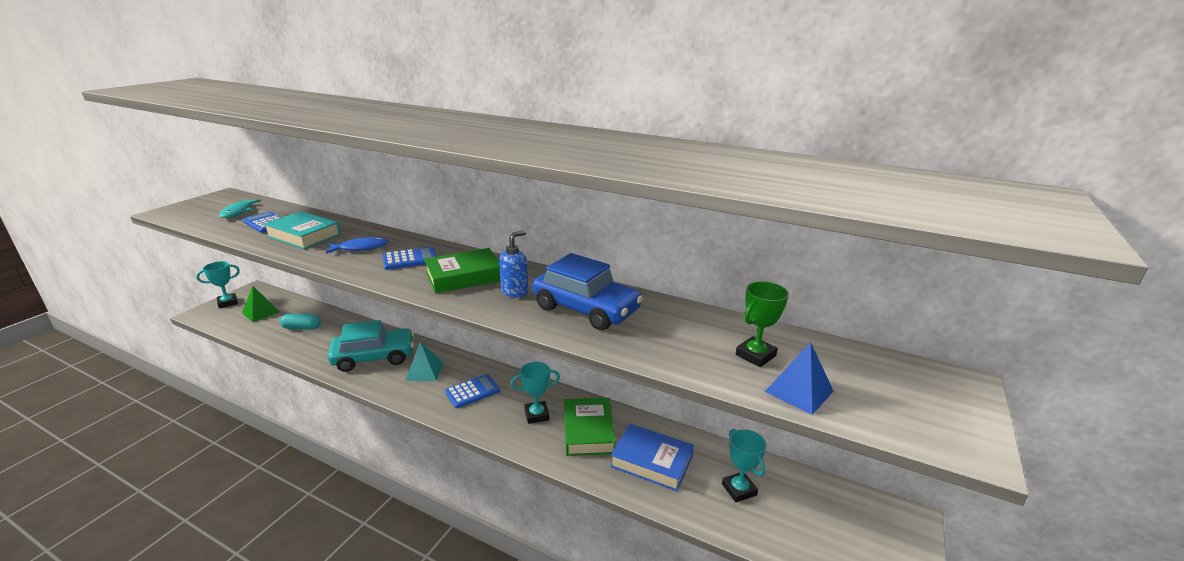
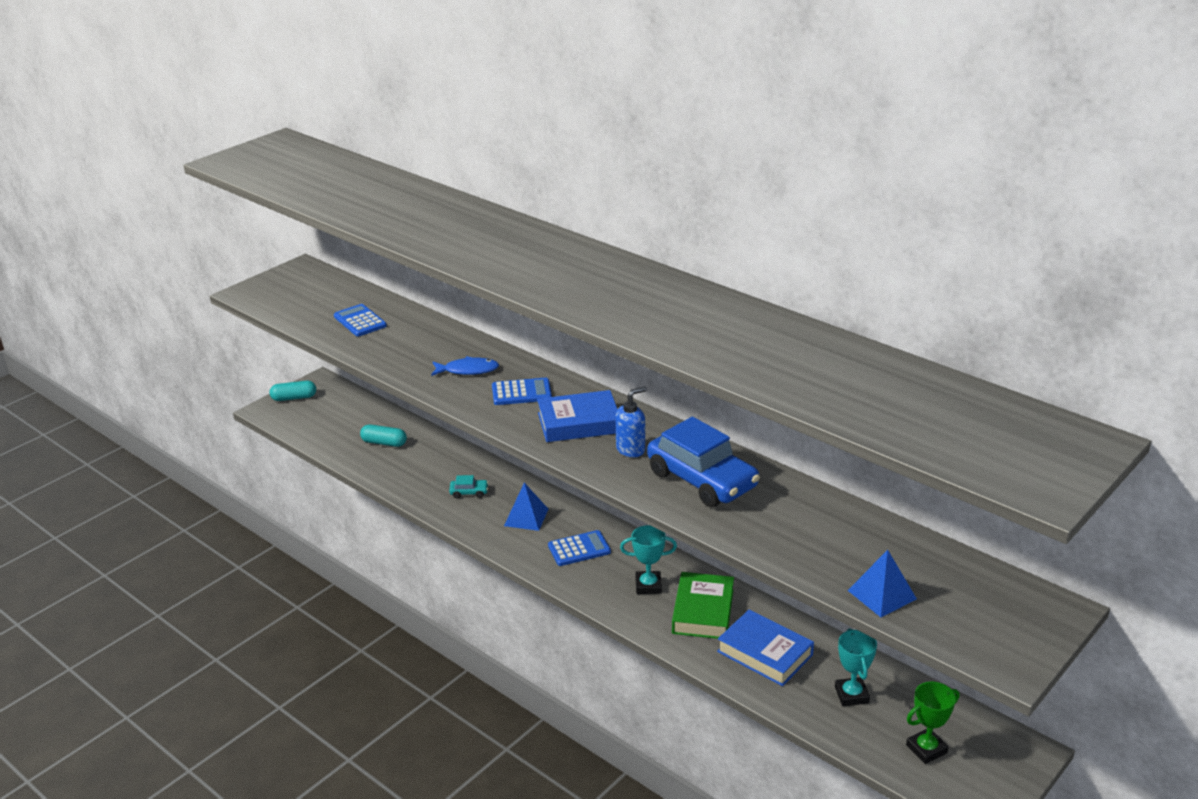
camera: 15 degrees right, 5 degrees up
(228, 303) = (294, 398): turquoise trophy -> turquoise capsule
(238, 212) = (325, 300): turquoise fish -> none
(260, 312) = (334, 416): green pyramid -> none
(303, 235) = (403, 345): turquoise book -> none
(374, 357) = (469, 492): turquoise car -> turquoise car, size x0.40
(424, 371) = (526, 517): turquoise pyramid -> blue pyramid
(464, 276) = (579, 423): green book -> blue book
(755, 355) = (859, 553): green trophy -> green trophy (926, 749)

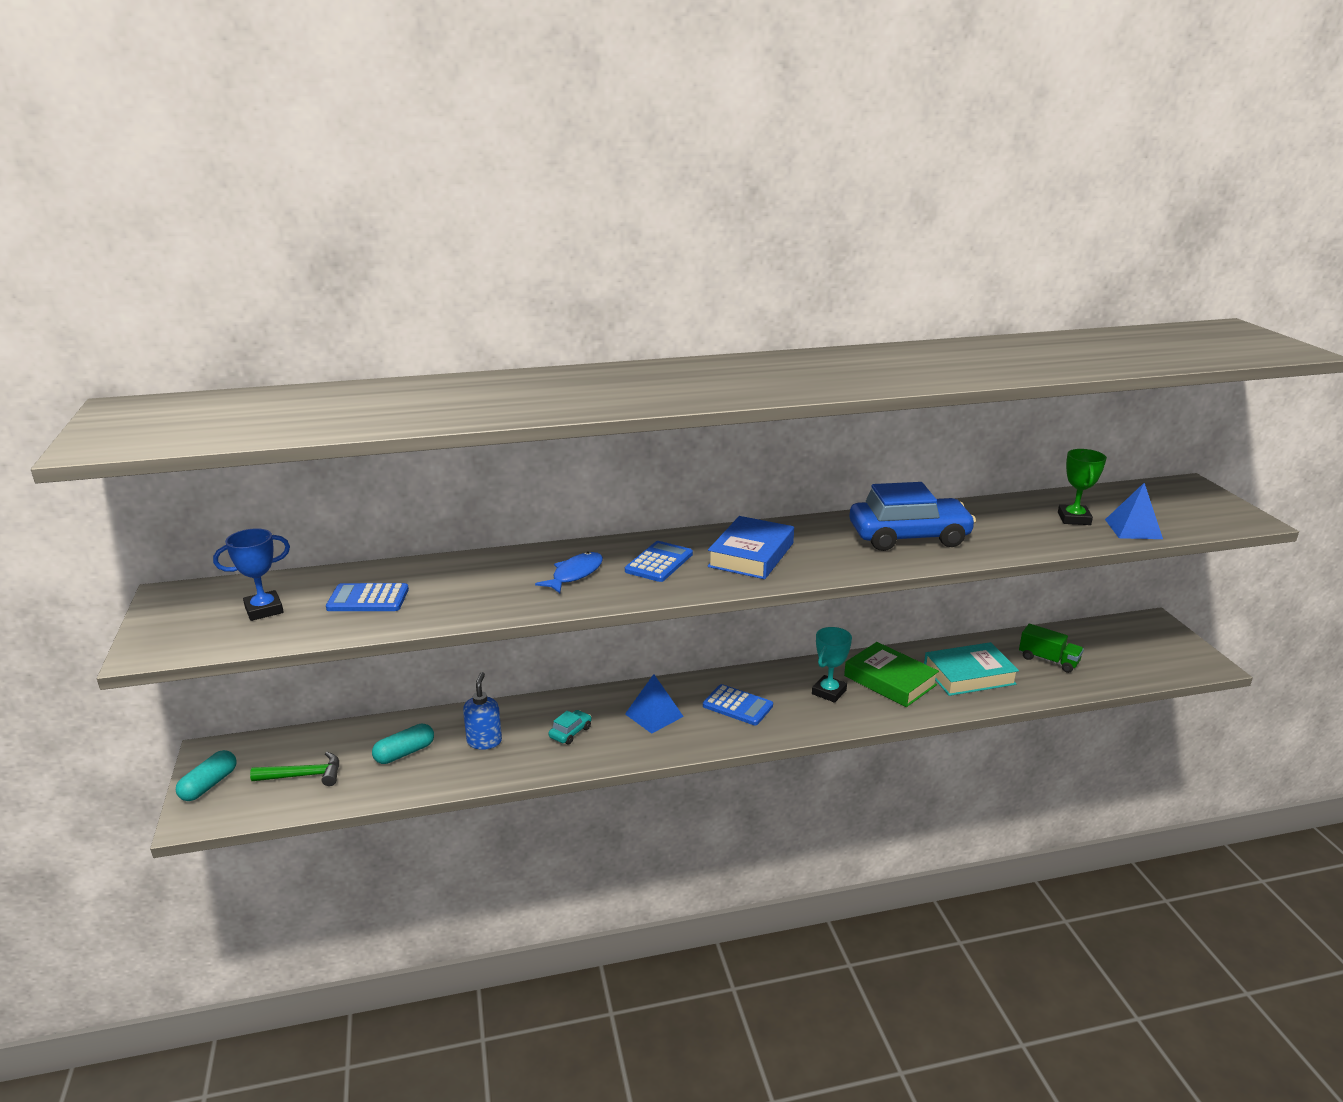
camera: 55 degrees left, 5 degrees down
(315, 299) = (264, 610): none -> blue trophy
(330, 422) = (304, 775): none -> green hammer
(579, 549) = (737, 706): blue calculator -> blue calculator turned 105 degrees clockwise
(631, 449) = (825, 548): blue soap dispenser -> blue soap dispenser (484, 741)
(764, 653) = (969, 675): blue book -> turquoise book
(851, 695) = (1048, 660): turquoise trophy -> green truck
(926, 749) = (1129, 657): green trophy -> green trophy (1074, 519)

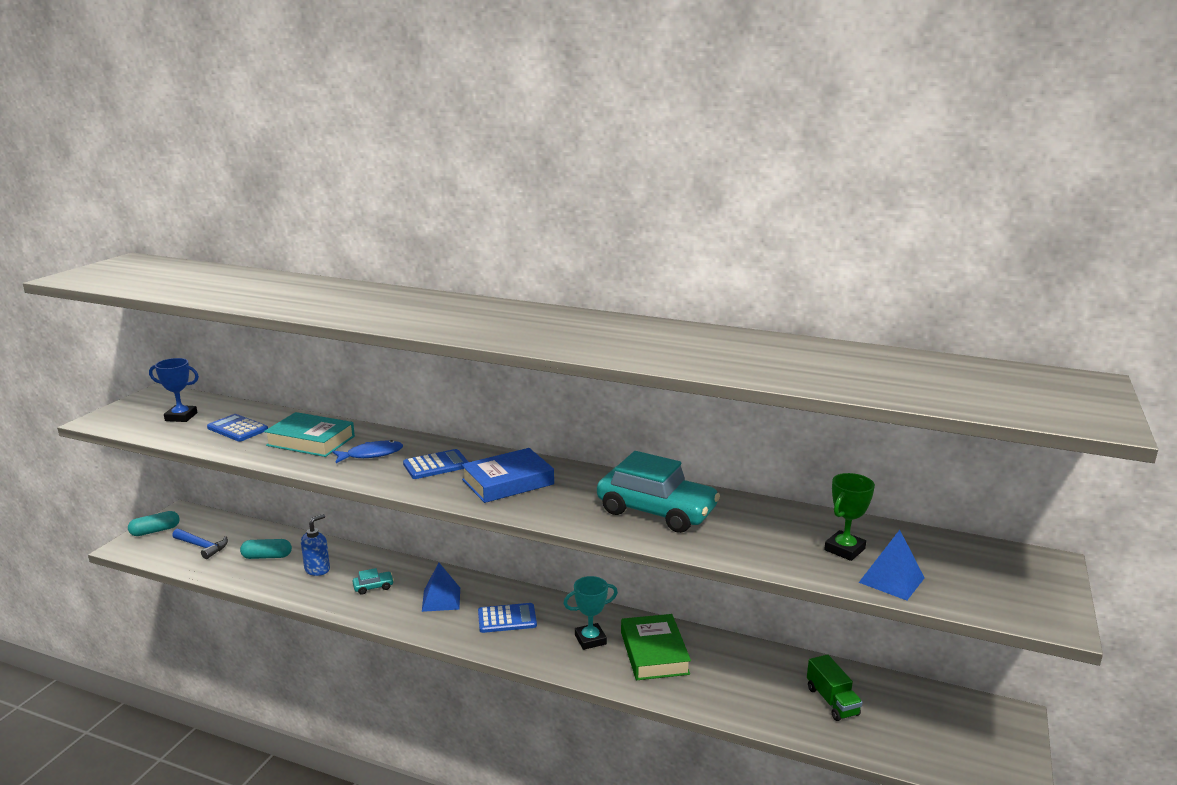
camera: 35 degrees right, 5 degrees down
(304, 775) = (202, 546): green hammer -> blue hammer
(737, 706) = (507, 619): blue calculator -> blue calculator turned 75 degrees counterclockwise
(909, 536) = (656, 511): blue car -> turquoise car
(969, 675) = (732, 680): turquoise book -> turquoise book (311, 441)

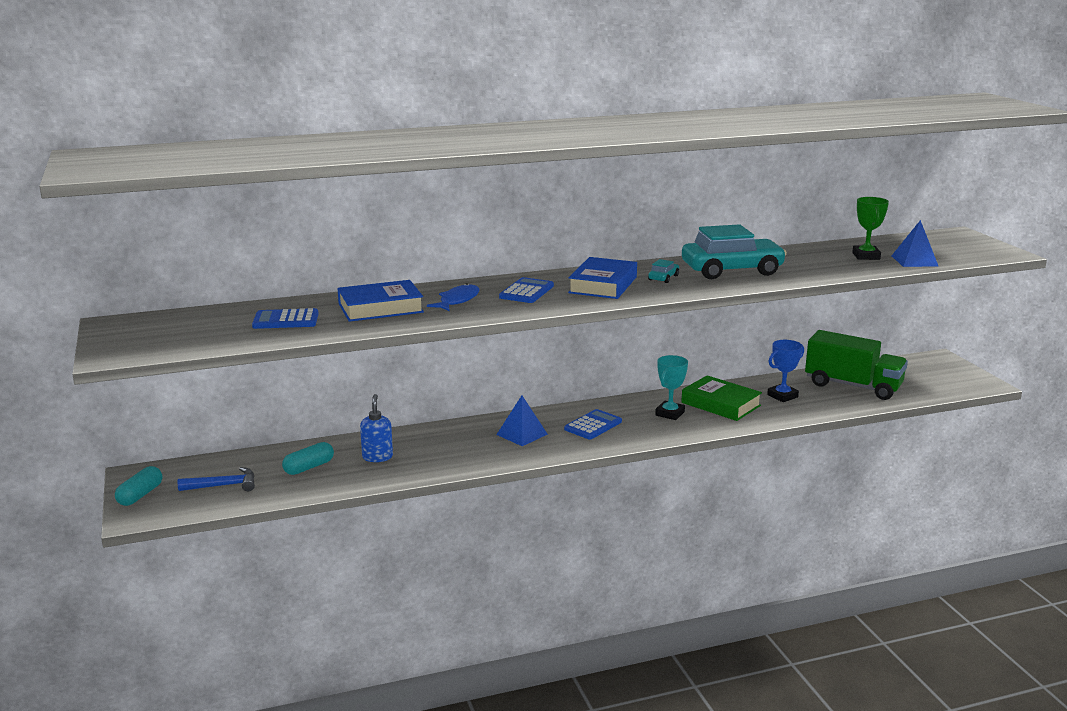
camera: 40 degrees left, 0 degrees up
(181, 417) = (198, 329): blue trophy -> blue trophy (782, 396)
(311, 441) = (380, 308): turquoise book -> blue book
(373, 587) = (451, 448): turquoise car -> turquoise car (663, 278)
(832, 701) = (853, 386): green truck -> green truck, size x1.89

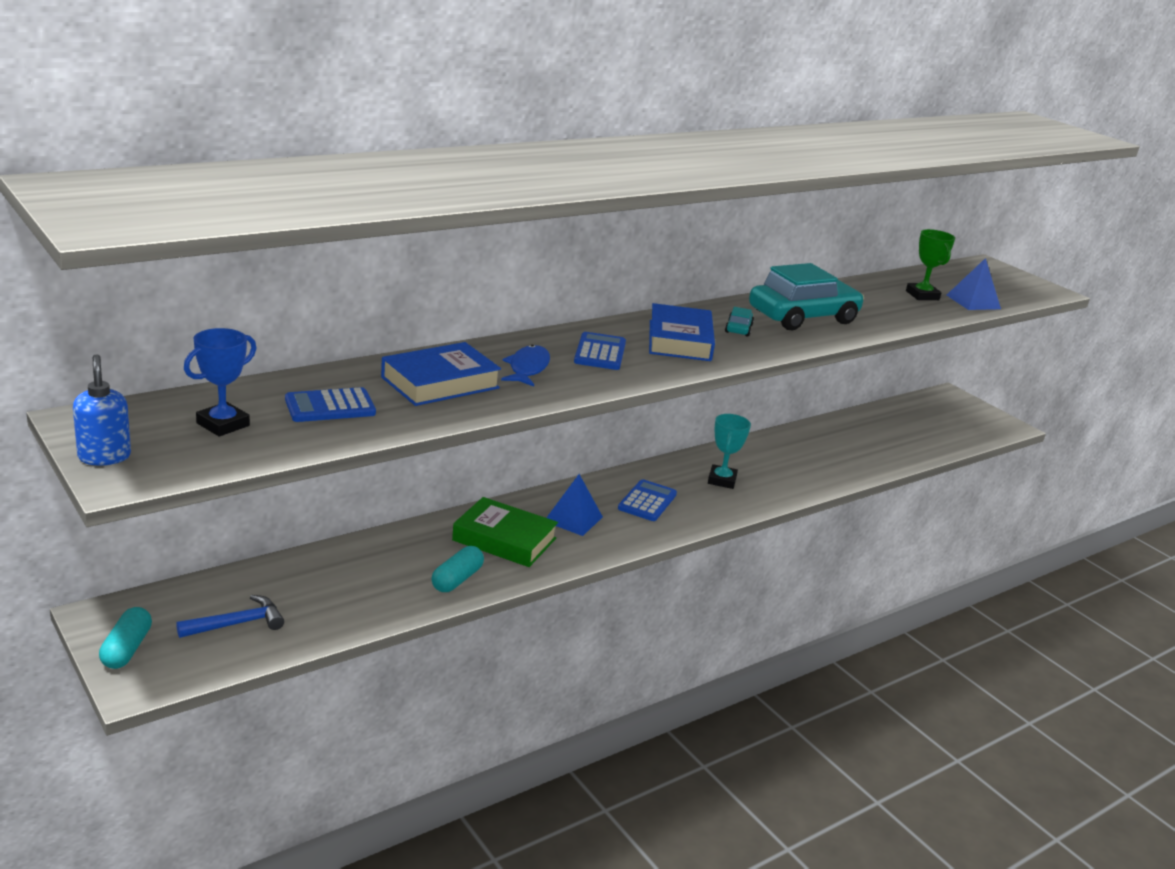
camera: 20 degrees left, 5 degrees up
(309, 467) = (337, 586): turquoise capsule -> turquoise capsule (457, 579)
(377, 457) = (417, 564): blue soap dispenser -> blue soap dispenser (104, 457)
(720, 404) = (768, 464): green book -> green book (504, 539)
(782, 396) = (825, 450): blue trophy -> blue trophy (223, 424)
(853, 386) = (887, 434): green truck -> none

